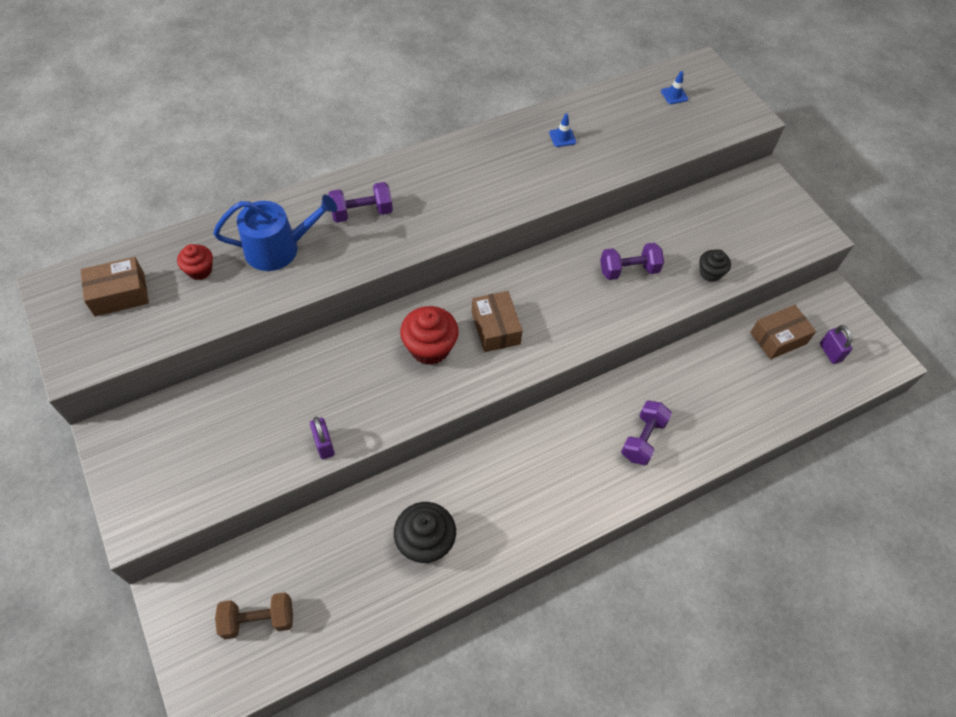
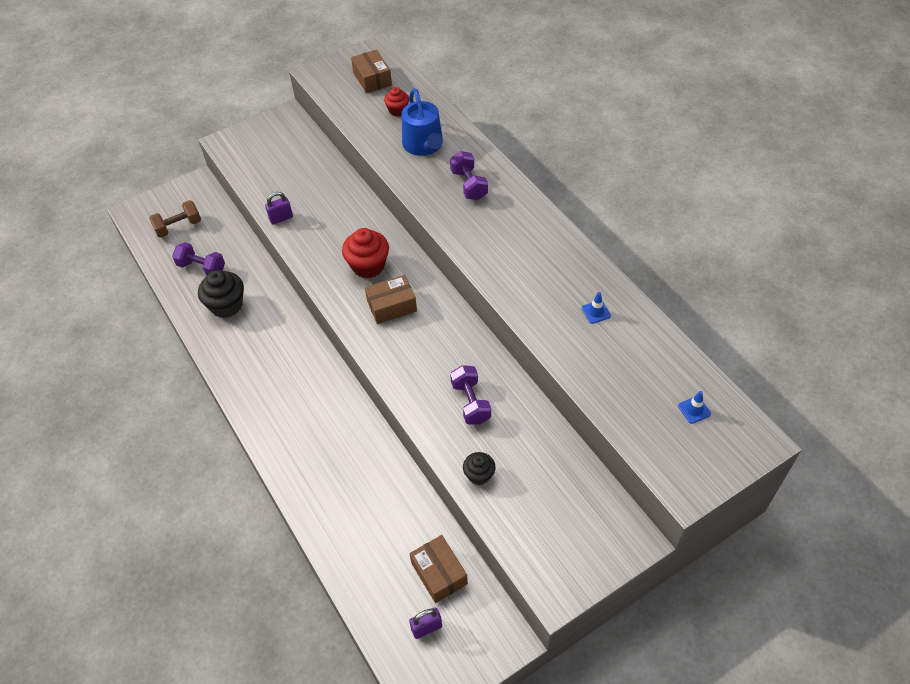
camera: 90 degrees right, 5 degrees down
(258, 620) = (178, 227): brown dumbbell -> brown dumbbell turned 75 degrees clockwise
(643, 439) = (315, 446): purple dumbbell -> purple dumbbell (202, 268)

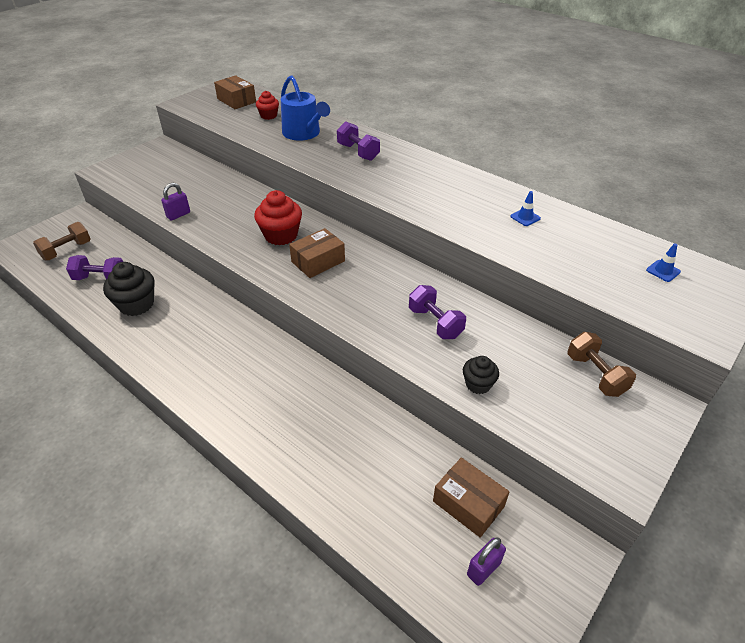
camera: 20 degrees left, 10 degrees down
(589, 493) = (595, 375): none -> brown dumbbell

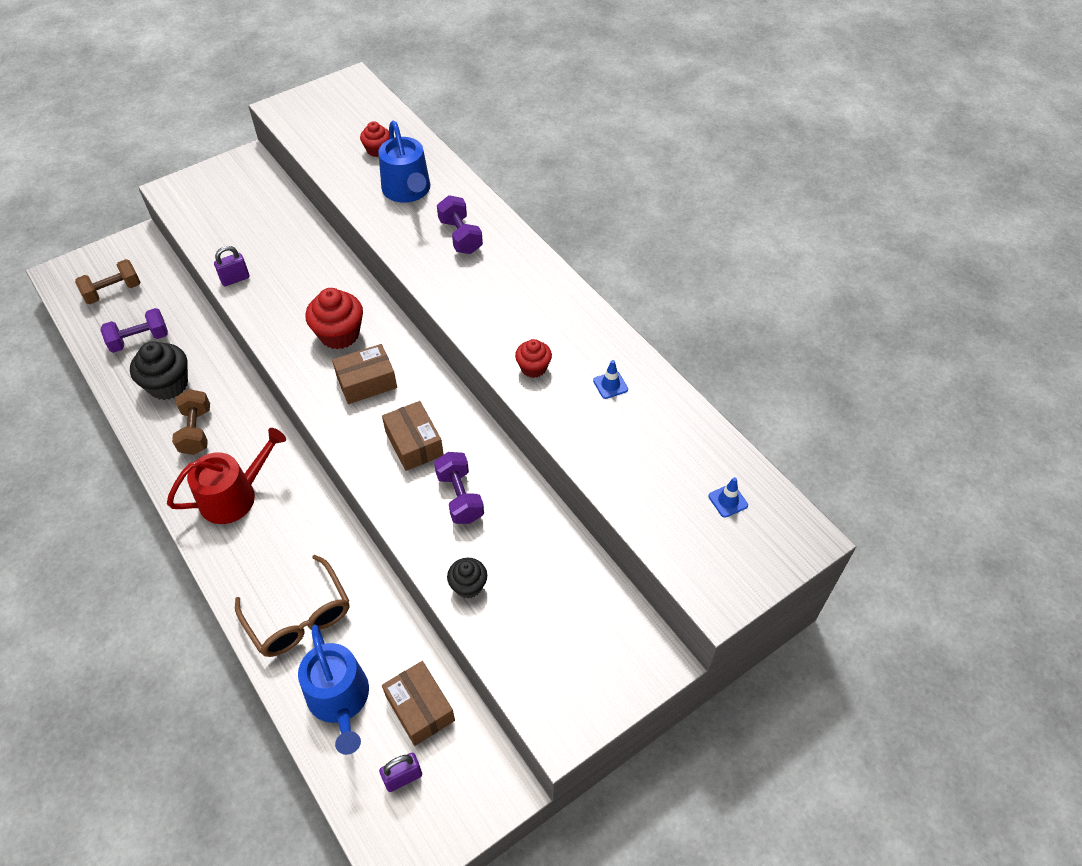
camera: 15 degrees right, 10 degrees up
(100, 278) = (139, 340): purple dumbbell -> purple dumbbell turned 45 degrees counterclockwise
(226, 372) = (235, 496): none -> red watering can
(236, 100) = (348, 114): brown box -> brown box (414, 443)
(324, 455) = (299, 618): none -> brown glasses
(392, 515) = (340, 700): none -> blue watering can
(460, 217) = (533, 368): none -> red cupcake
(595, 375) = (602, 605): brown dumbbell -> brown dumbbell (196, 431)

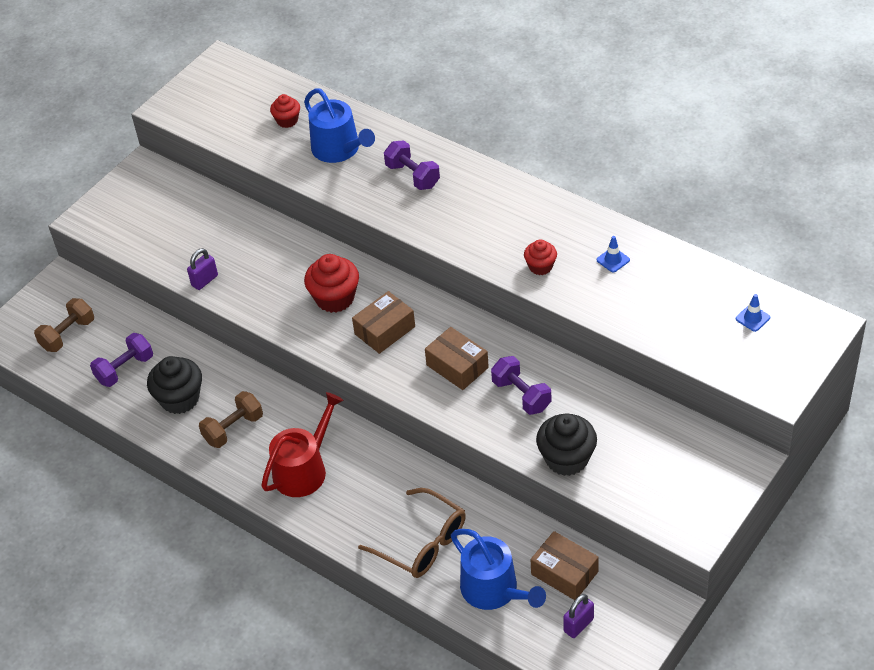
camera: 15 degrees left, 5 degrees down
(196, 431) = (233, 429): brown dumbbell -> brown dumbbell turned 75 degrees clockwise
(468, 586) = (566, 459): black cupcake -> black cupcake, size x1.70

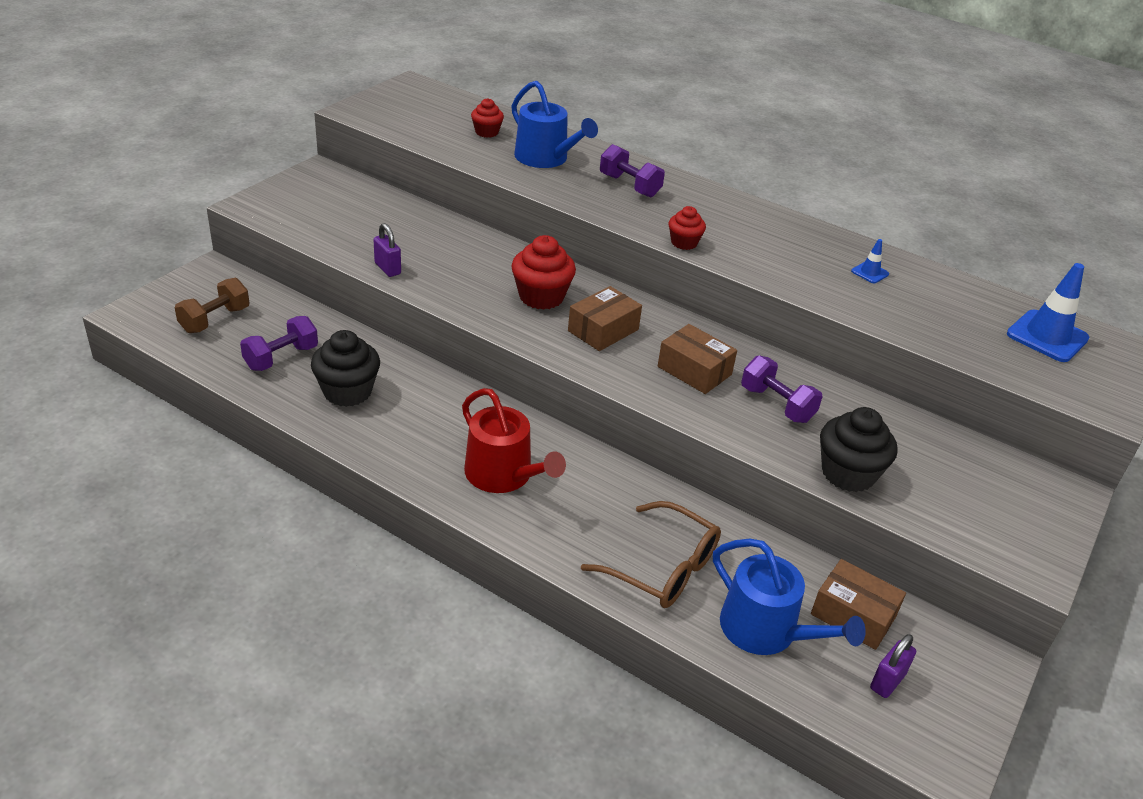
camera: 10 degrees left, 10 degrees down
(205, 280) = (387, 269): purple padlock -> purple padlock turned 75 degrees counterclockwise
(233, 429) = (413, 427): brown dumbbell -> none
(304, 469) = (504, 475): red watering can -> red watering can turned 105 degrees clockwise
(540, 266) = (789, 271): red cupcake -> red cupcake (684, 243)
(752, 318) = (1047, 336): blue traffic cone -> blue traffic cone, size x2.07

